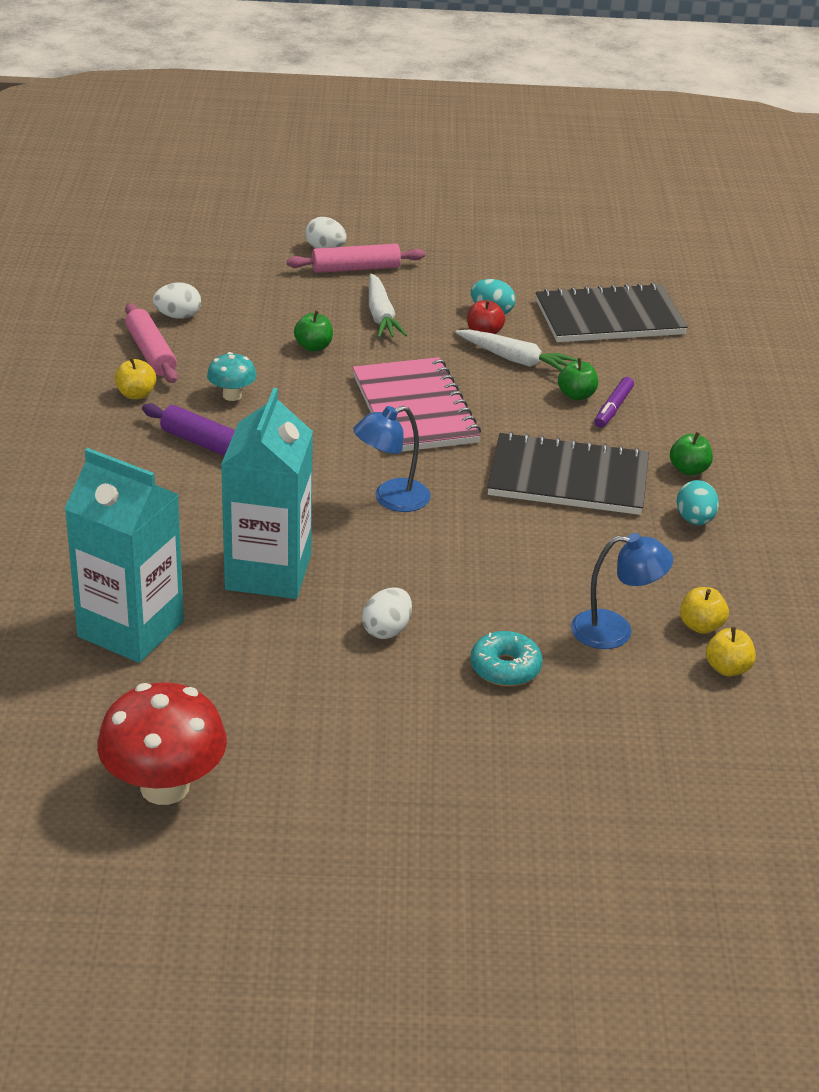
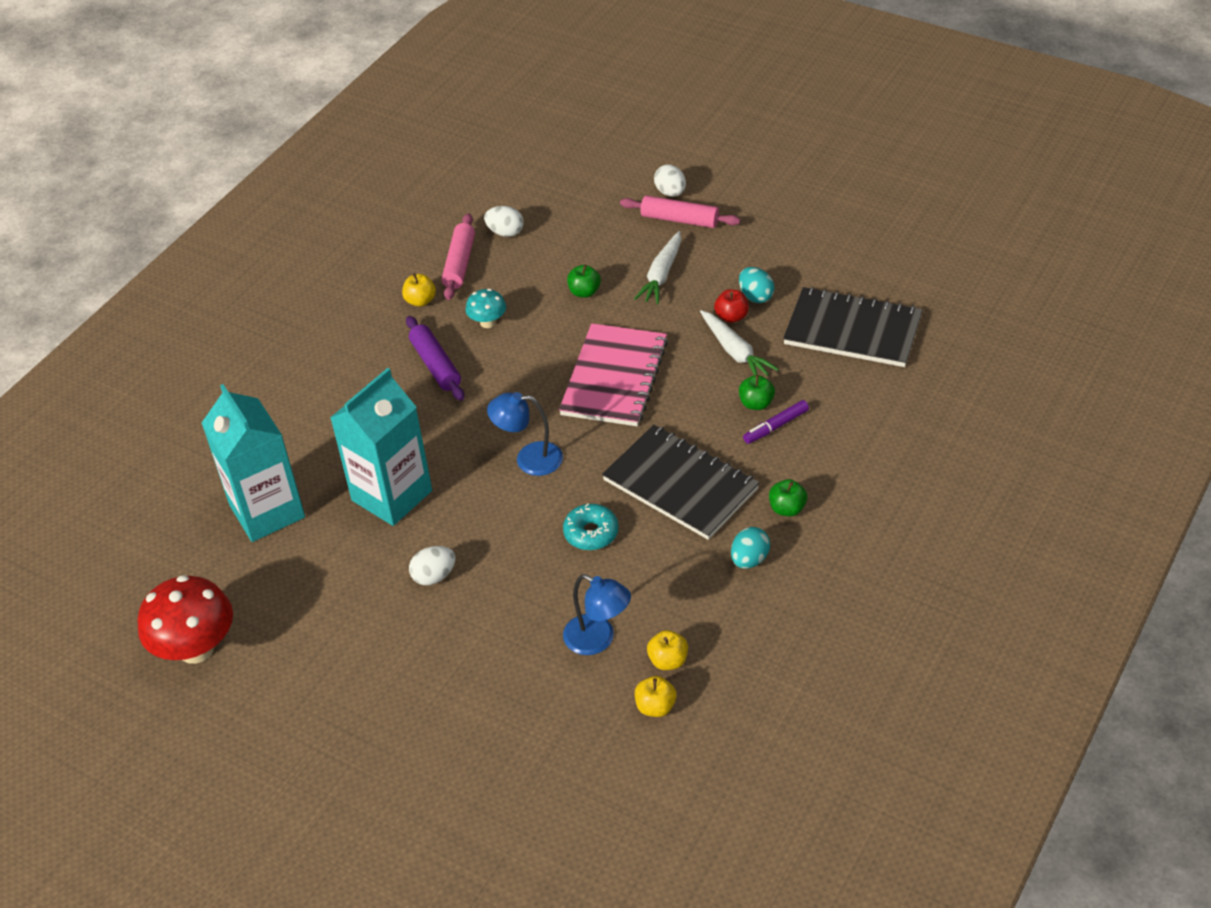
camera: 35 degrees right, 10 degrees up
(505, 668) = (491, 641): turquoise donut -> turquoise donut (591, 533)

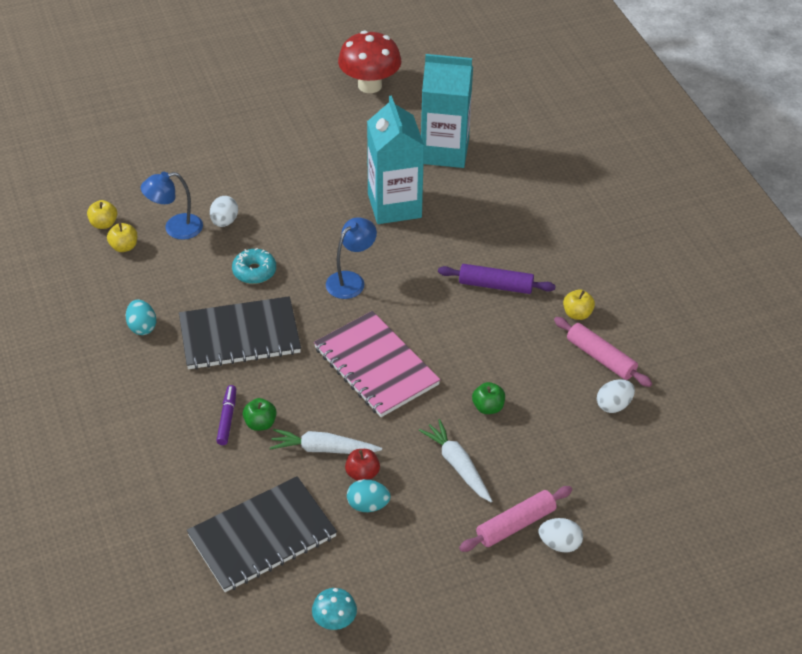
camera: 125 degrees right, 0 degrees up
(434, 576) = (307, 191): white egg -> white egg (224, 221)
(488, 322) = (512, 335): turquoise mushroom -> turquoise mushroom (334, 621)
(787, 509) = (155, 372): green apple -> none

